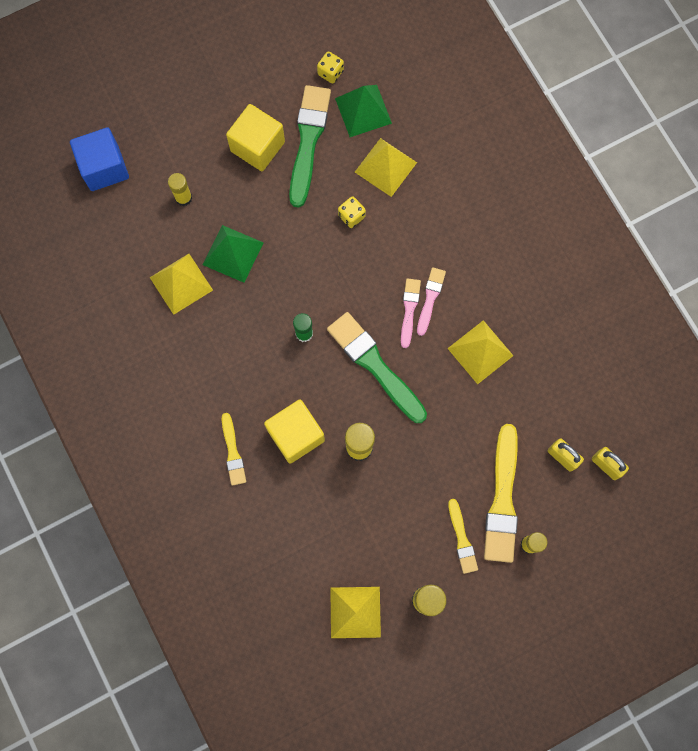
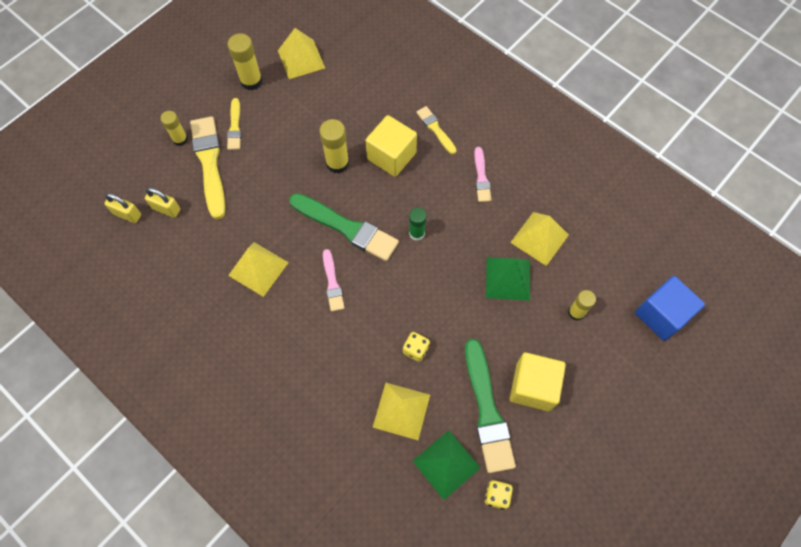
camera: 160 degrees right, 10 degrees down
(430, 299) = (317, 299): pink brush -> pink brush (481, 177)
(462, 539) = (235, 127): yellow brush -> yellow brush turned 150 degrees counterclockwise

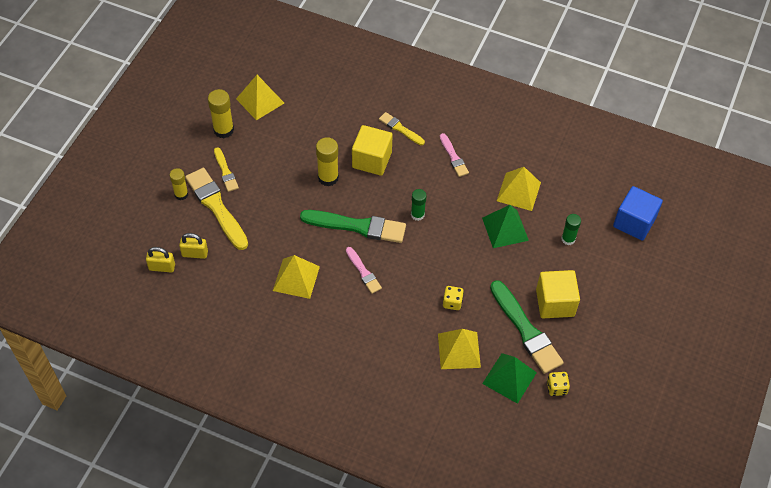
camera: 20 degrees left, 10 degrees down
(576, 312) = (568, 239): yellow glue stick -> green glue stick

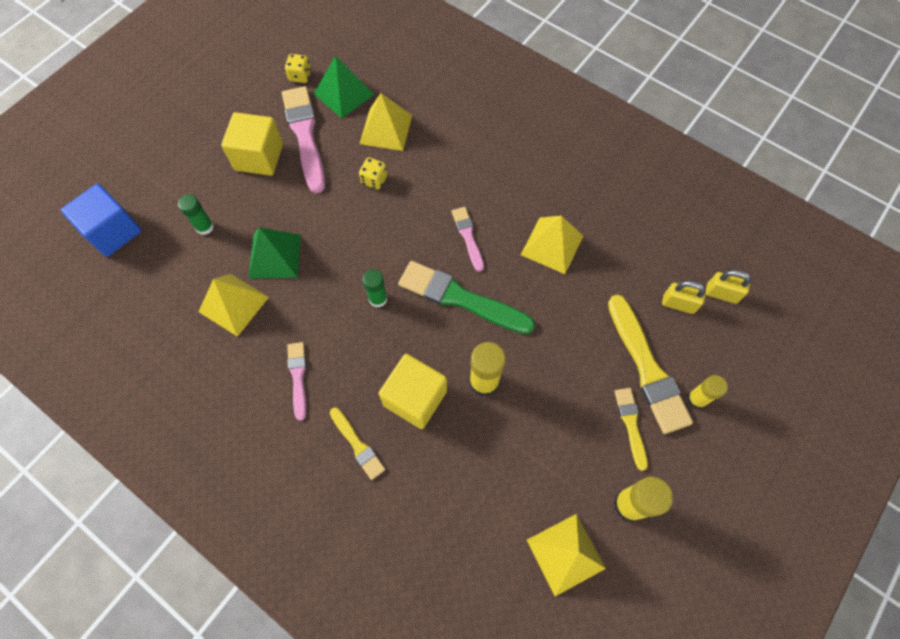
camera: 165 degrees left, 10 degrees up
(526, 330) = (305, 135): green brush -> pink brush

